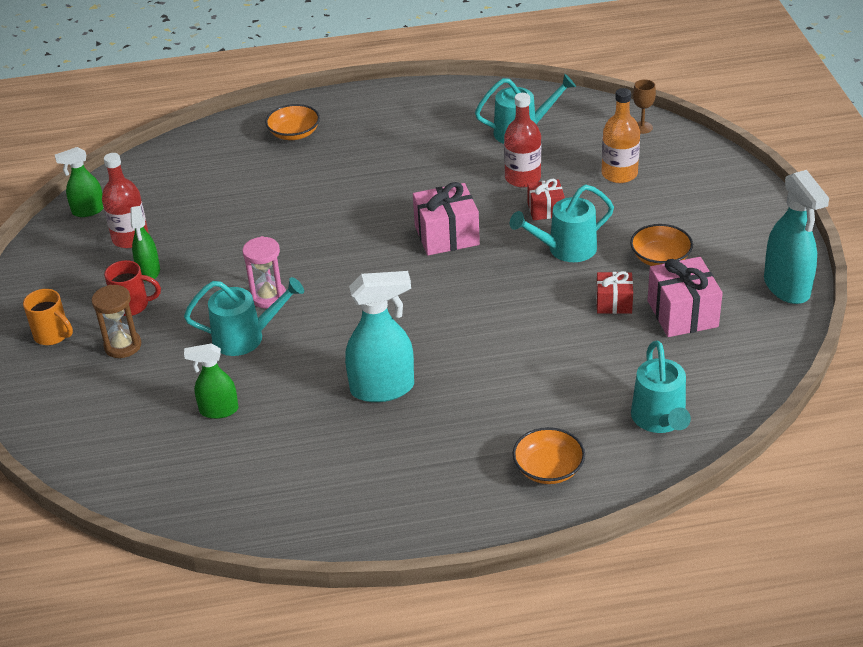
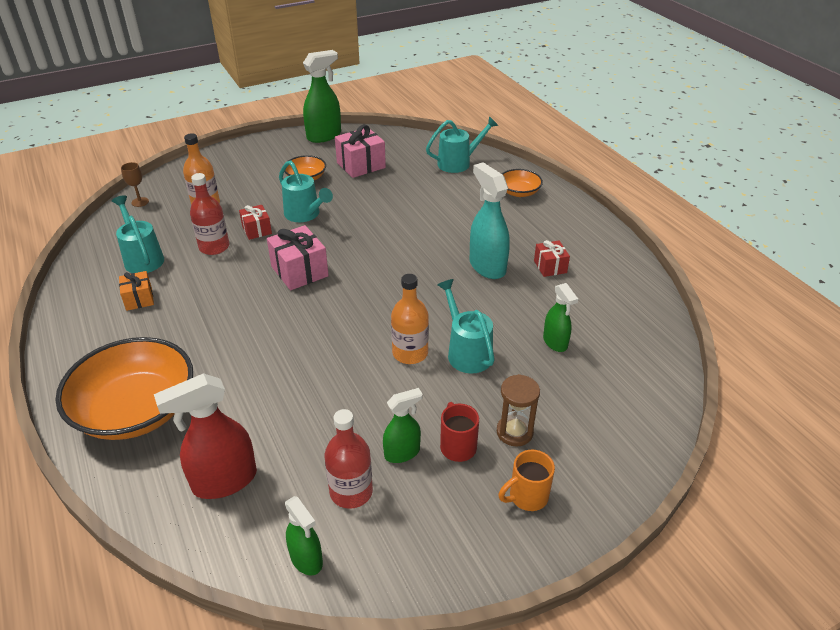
camera: 110 degrees left, 0 degrees up
(53, 335) = (527, 496): orange mug -> orange mug turned 135 degrees counterclockwise
(187, 176) = (224, 481): none -> red spray bottle
(268, 297) = (410, 353): pink hourglass -> orange bottle
(294, 133) = (136, 410): orange bowl -> orange bowl, size x2.05
(450, 131) = (139, 299): none -> orange gift
(614, 303) = (358, 189): red gift -> red gift (550, 267)
(787, 287) = (324, 136): turquoise spray bottle -> green spray bottle

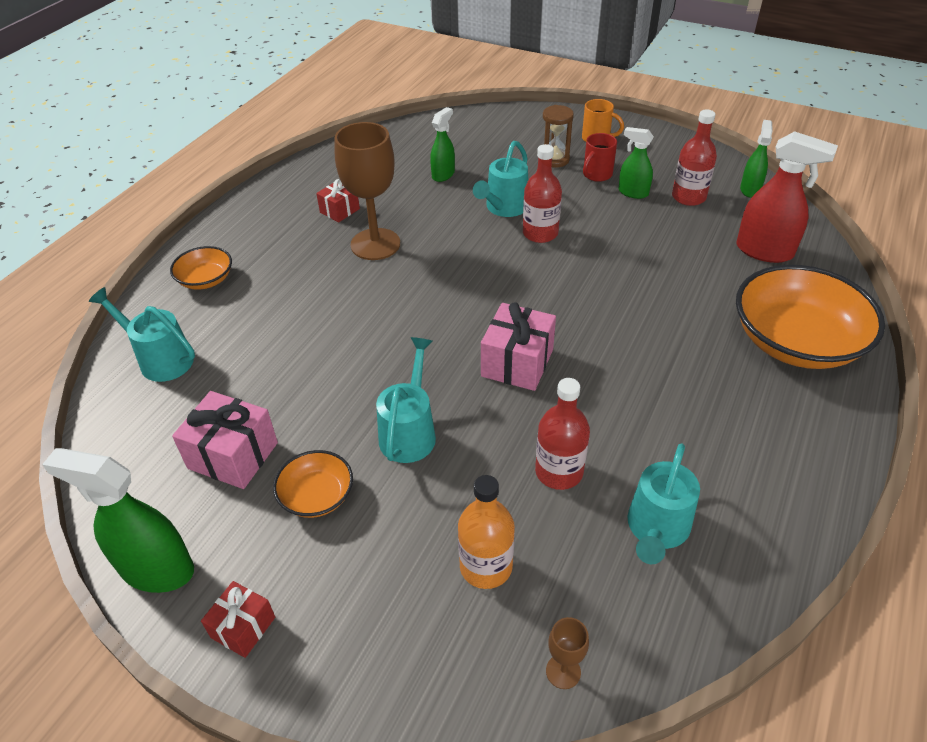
camera: 125 degrees left, 5 degrees up
(139, 299) = (708, 463): orange gift -> none
(257, 230) = (485, 456): red gift -> red gift (243, 627)
(410, 353) = (540, 233): orange bottle -> red bottle
(487, 266) = (375, 244): turquoise spray bottle -> brown goblet

